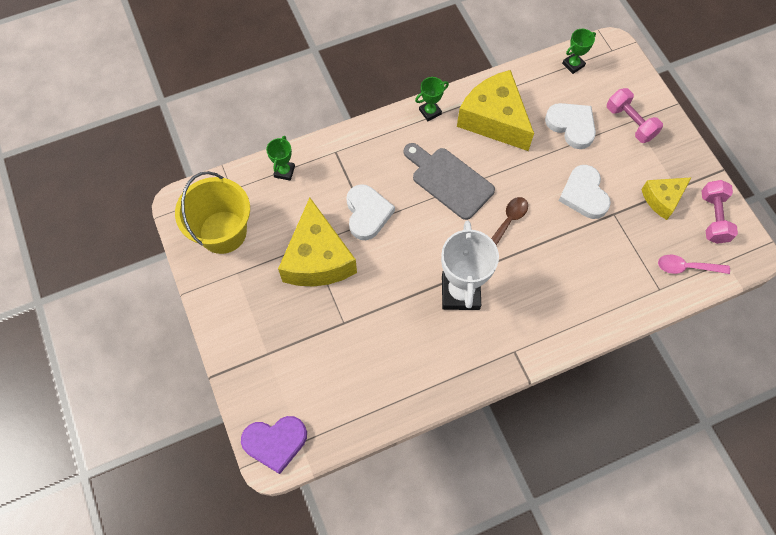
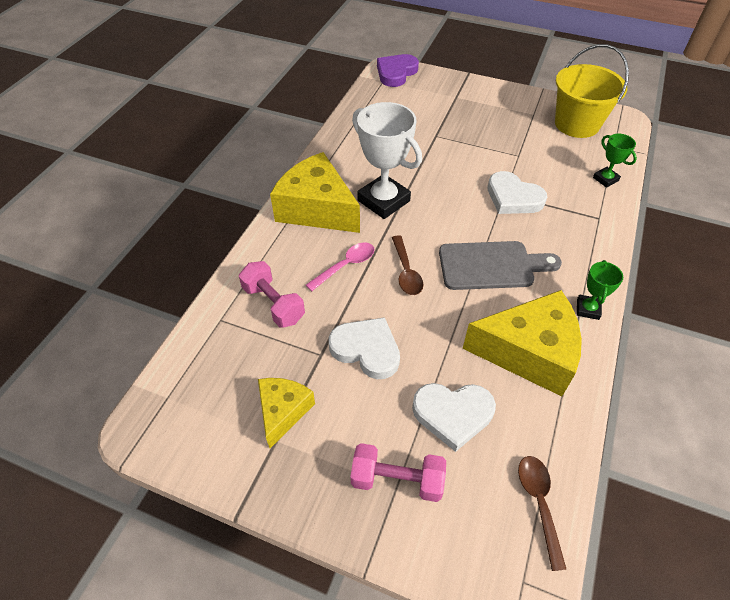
camera: 135 degrees right, 15 degrees down
(317, 258) = (502, 152): yellow cheese -> yellow cheese (317, 209)
(573, 64) = (539, 503): green trophy -> brown spoon
(686, 267) = (206, 359): pink spoon -> pink spoon (346, 265)
(713, 218) = (210, 436): pink dumbbell -> pink dumbbell (273, 304)

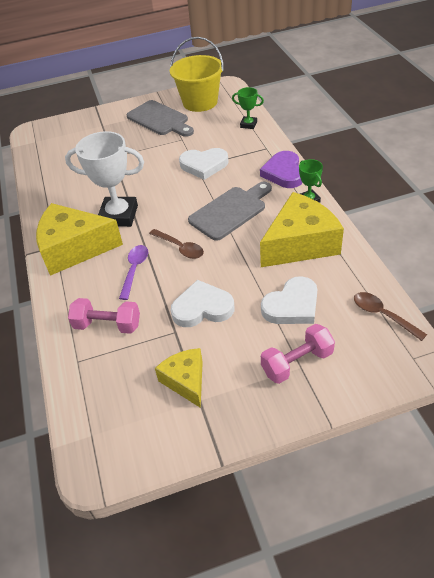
camera: 35 degrees left, 5 degrees down
(346, 265) = (134, 270): pink spoon -> purple spoon
(396, 73) = (40, 131): purple heart -> purple heart (284, 173)
(517, 121) = (160, 119): none -> grey cutting board

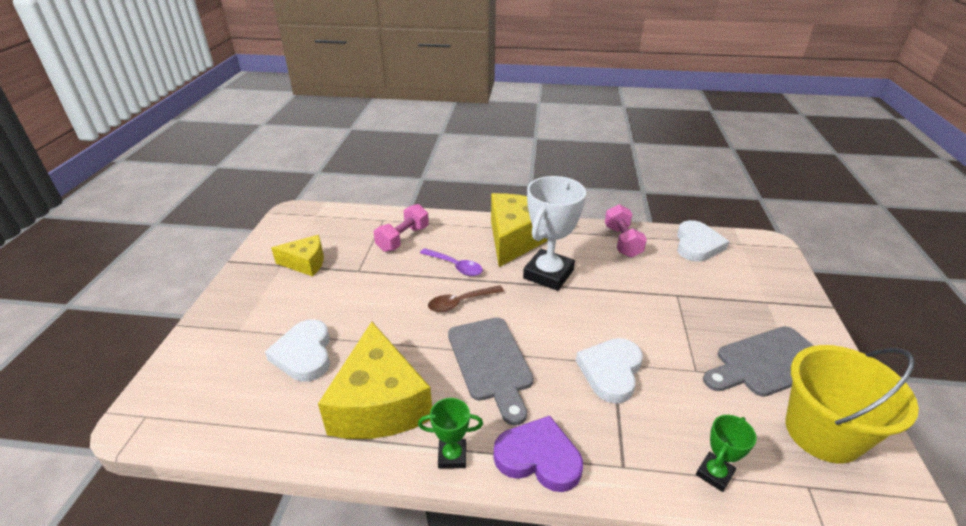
camera: 110 degrees right, 10 degrees down
(202, 308) = (366, 293): white heart -> white heart (697, 245)
(297, 363) = (245, 329): pink dumbbell -> pink dumbbell (622, 241)
(382, 315) = (212, 422): brown spoon -> none

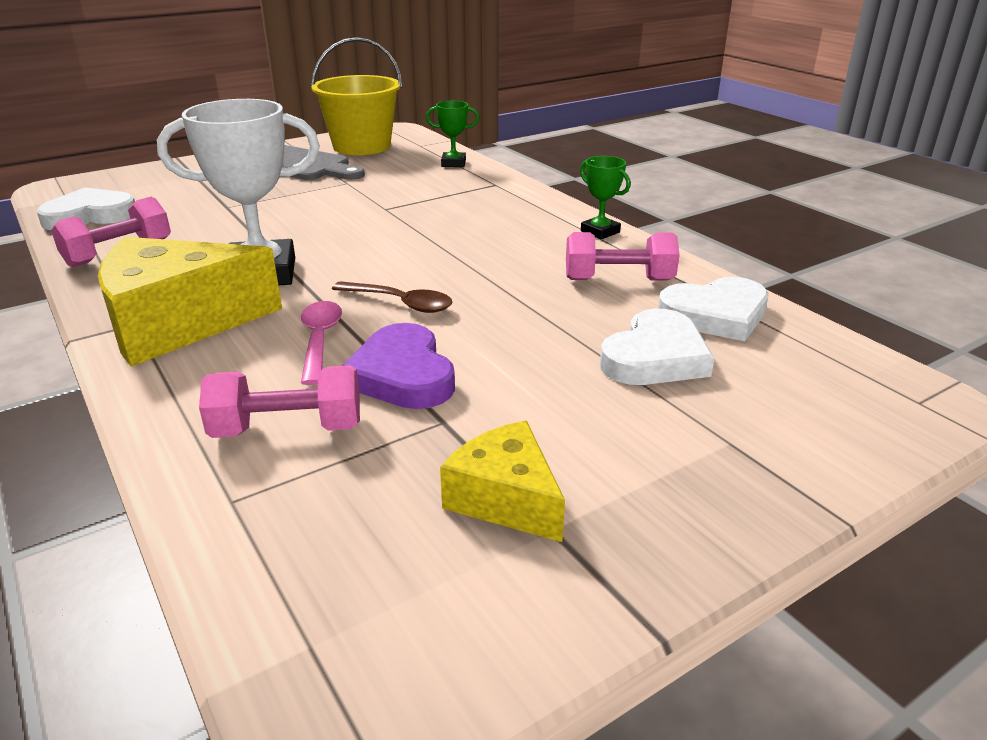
camera: 130 degrees left, 5 degrees down
(379, 403) = (618, 280): yellow cheese -> pink dumbbell
(455, 266) = (319, 340): purple spoon -> pink spoon
(491, 362) = (473, 252): grey cutting board -> none
(538, 457) = (540, 206): purple heart -> purple heart (402, 374)
(611, 371) = (399, 207): white heart -> white heart (715, 315)

